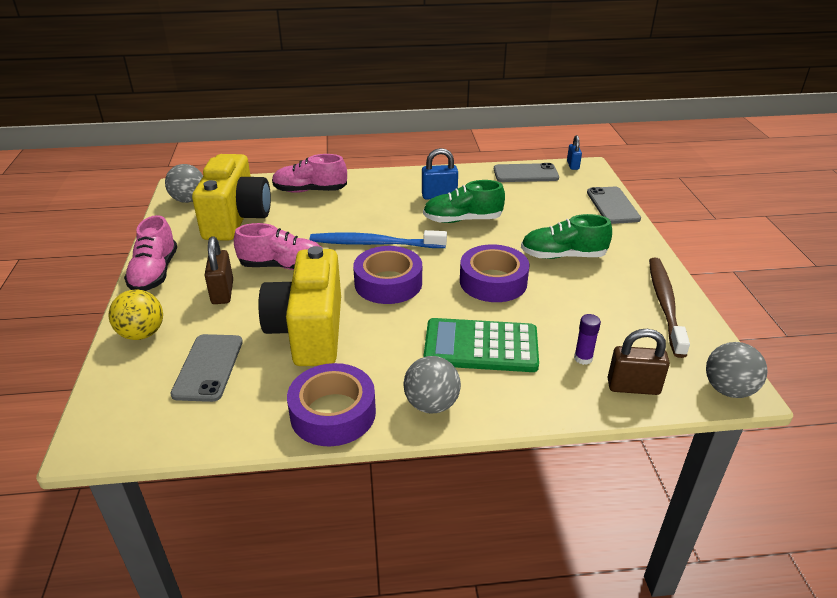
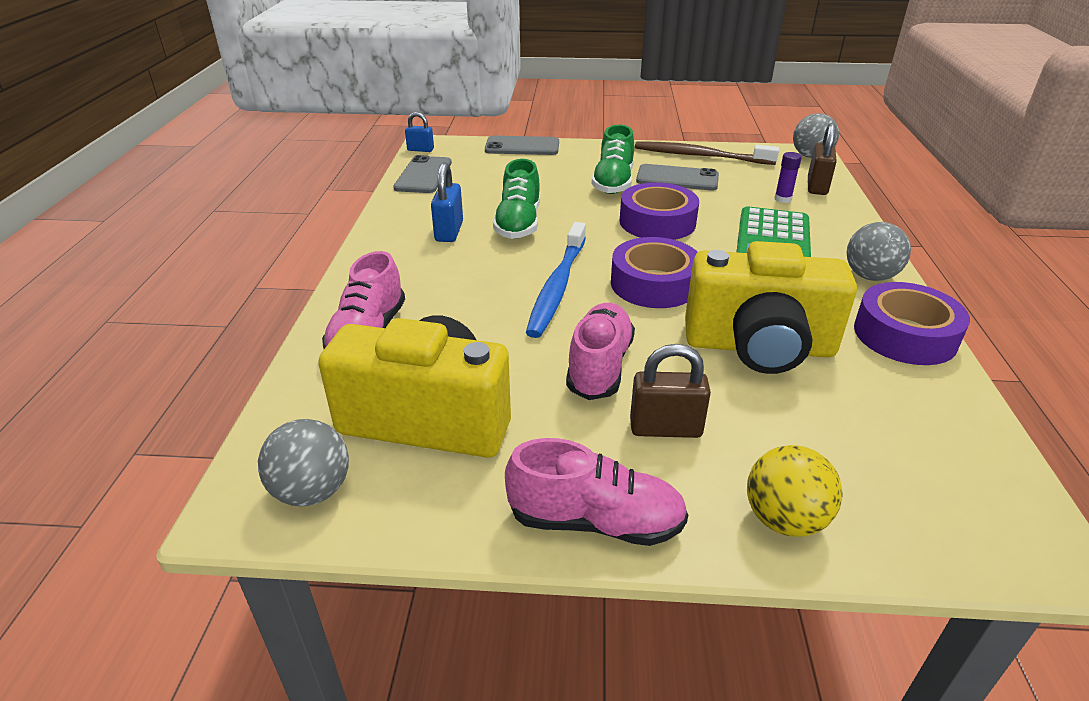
camera: 80 degrees left, 0 degrees up
(208, 367) = (851, 436): grey phone -> grey phone (677, 178)

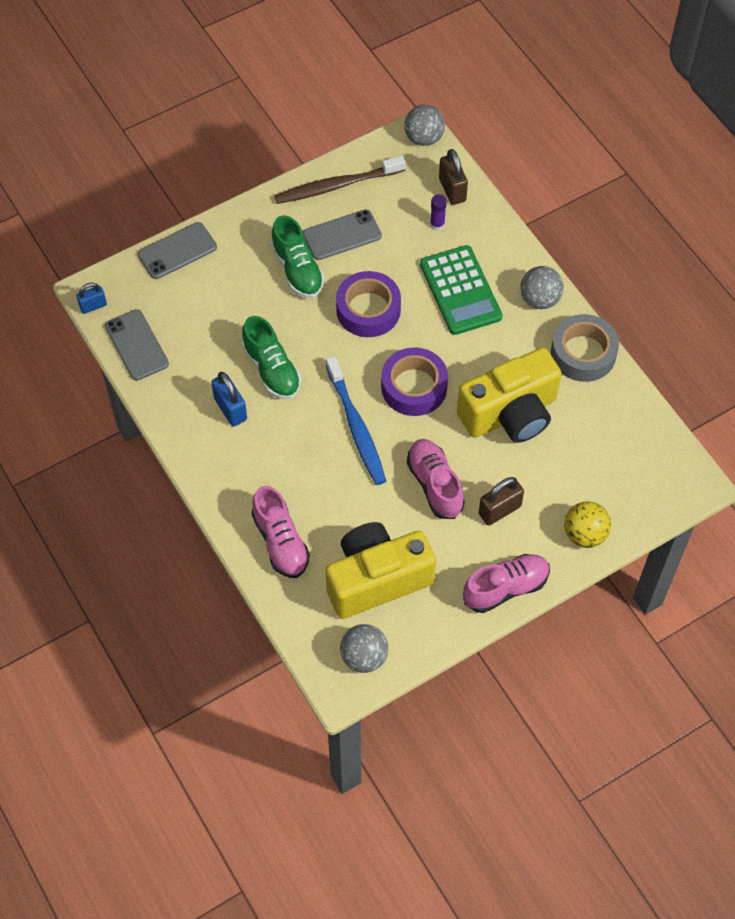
camera: 35 degrees left, 25 degrees up
(905, 335) = (583, 353): purple tape -> grey tape

